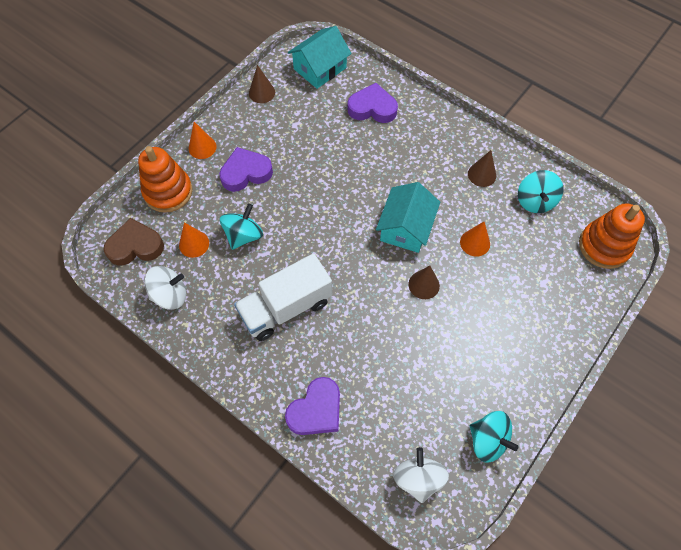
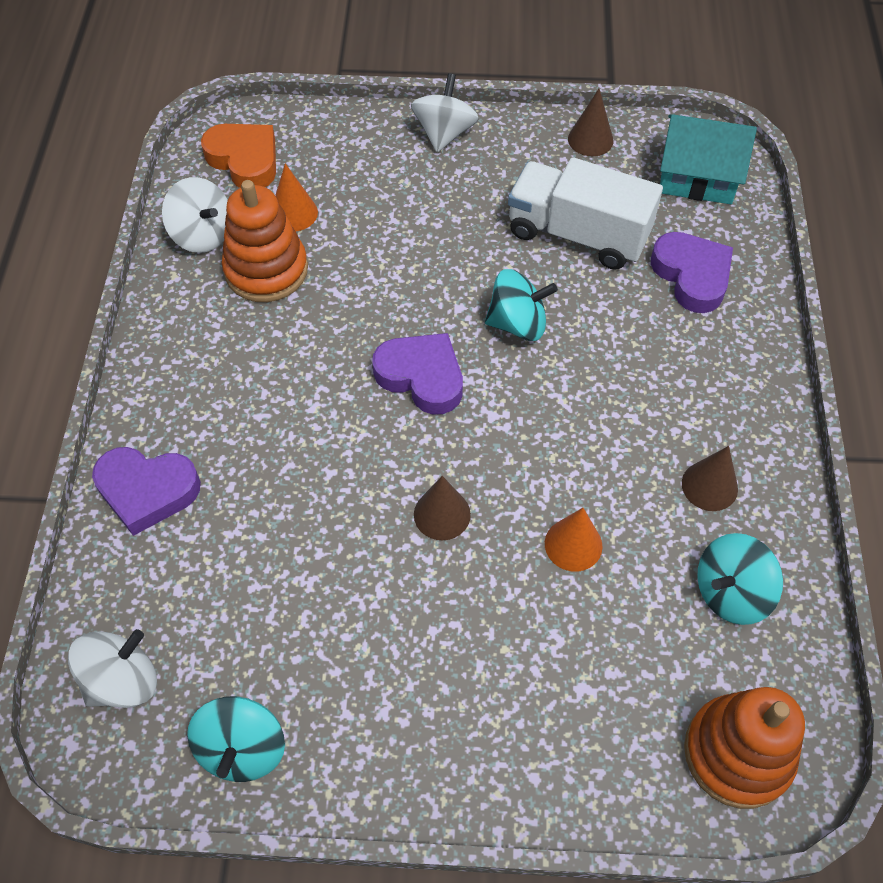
camera: 55 degrees right, 5 degrees down
(135, 246) = (244, 160): brown heart -> orange heart
(168, 192) = (347, 142): orange stacking toy -> orange stacking toy (266, 270)
(202, 147) = (444, 133): orange cone -> white spinning top
(243, 235) = (348, 256): turquoise spinning top -> turquoise spinning top (518, 324)
(246, 173) = (446, 200): purple heart -> purple heart (421, 377)
(286, 307) = (276, 366): white truck -> white truck (578, 234)
(406, 228) = (520, 436): turquoise house -> none

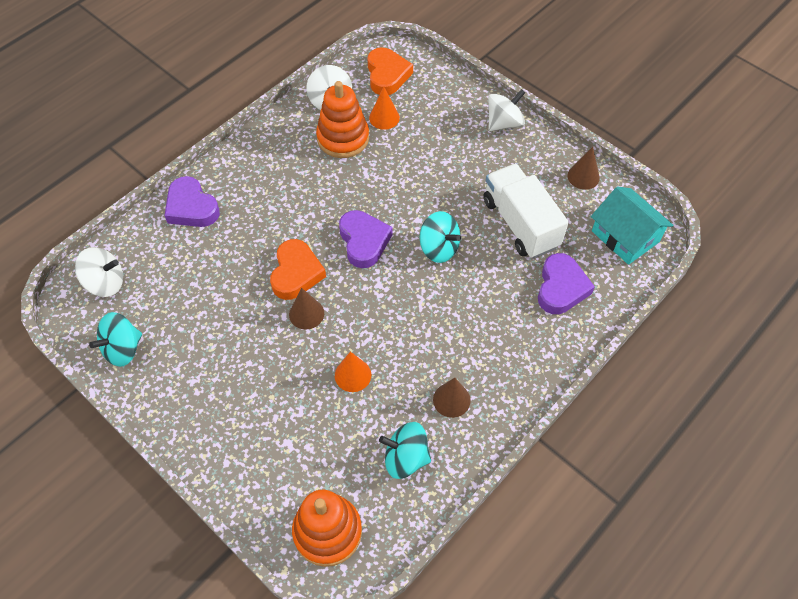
camera: 40 degrees right, 0 degrees up
(377, 474) = (296, 273): none -> orange heart

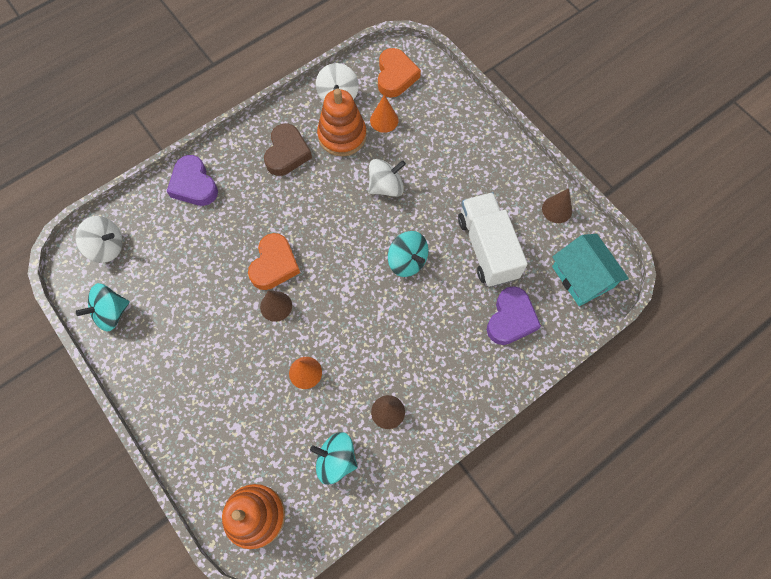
camera: 10 degrees right, 10 degrees up
(287, 163) = (287, 153): none -> brown heart
(364, 241) = (340, 243): purple heart -> none
(504, 123) = (494, 142): white spinning top -> white spinning top (386, 186)

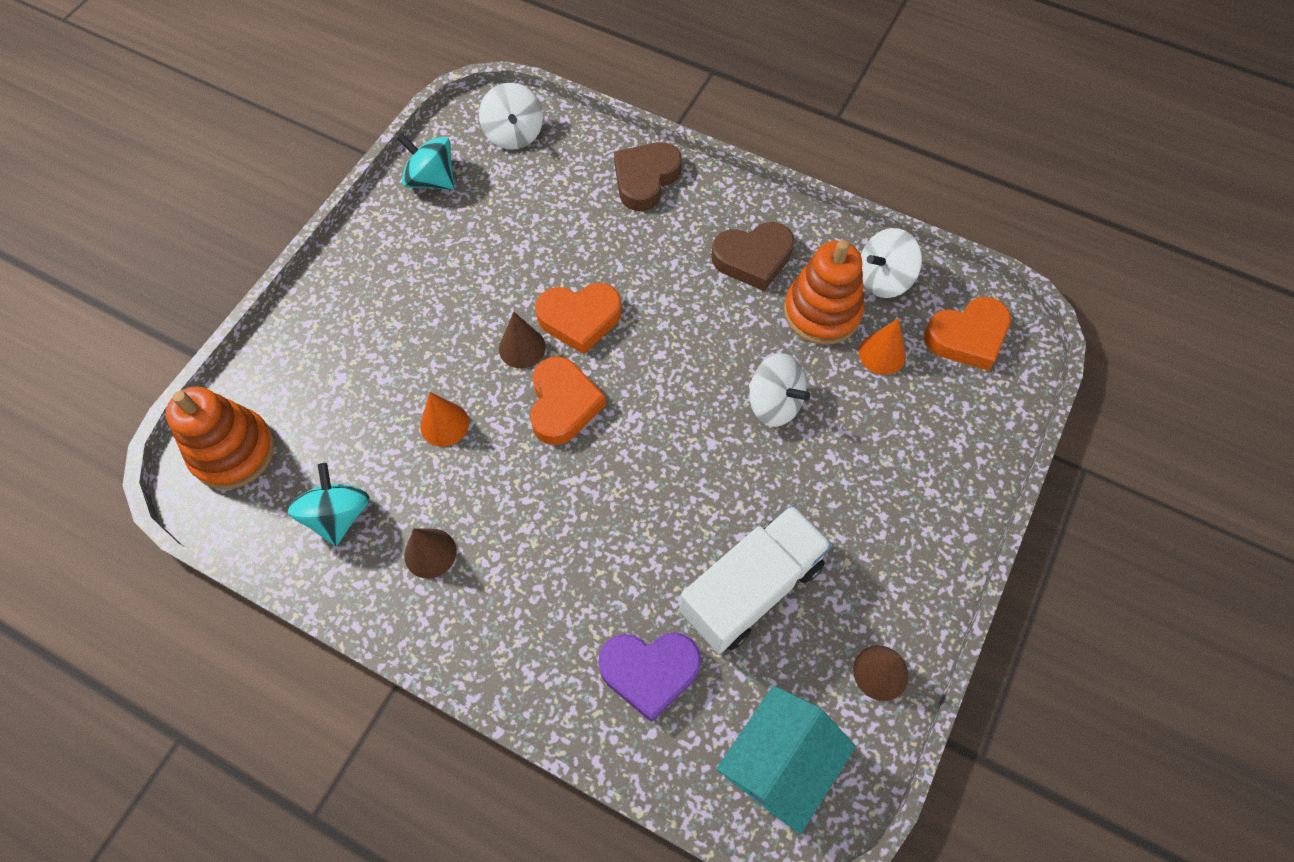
camera: 65 degrees right, 5 degrees down
(194, 185) = (645, 179): purple heart -> brown heart
(328, 298) = (563, 404): none -> orange heart
(407, 261) = (670, 482): turquoise spinning top -> none

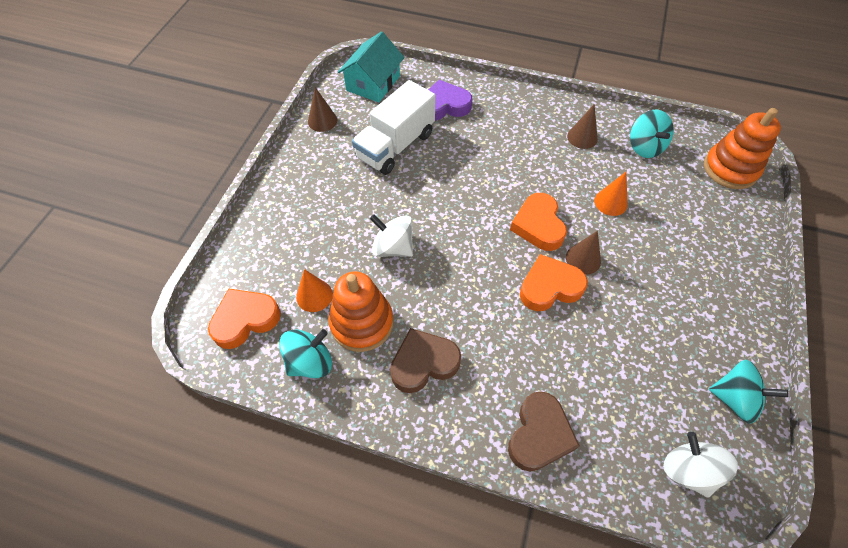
camera: 170 degrees right, 5 degrees down
(883, 279) = (310, 362): white spinning top -> turquoise spinning top

